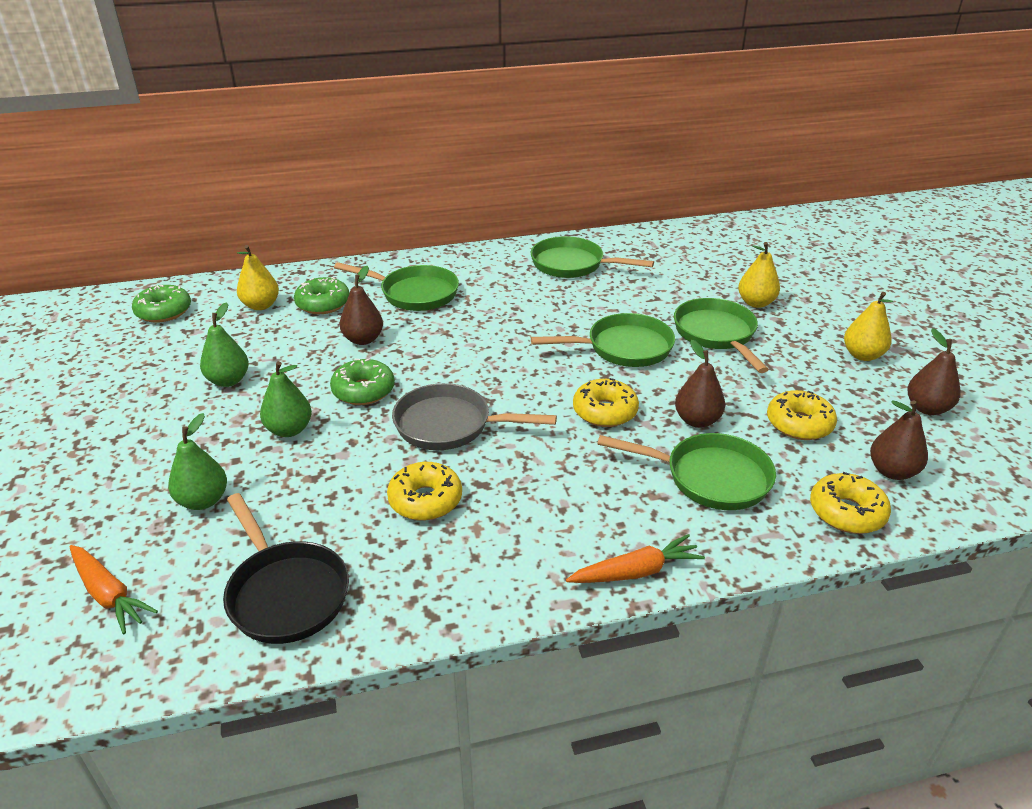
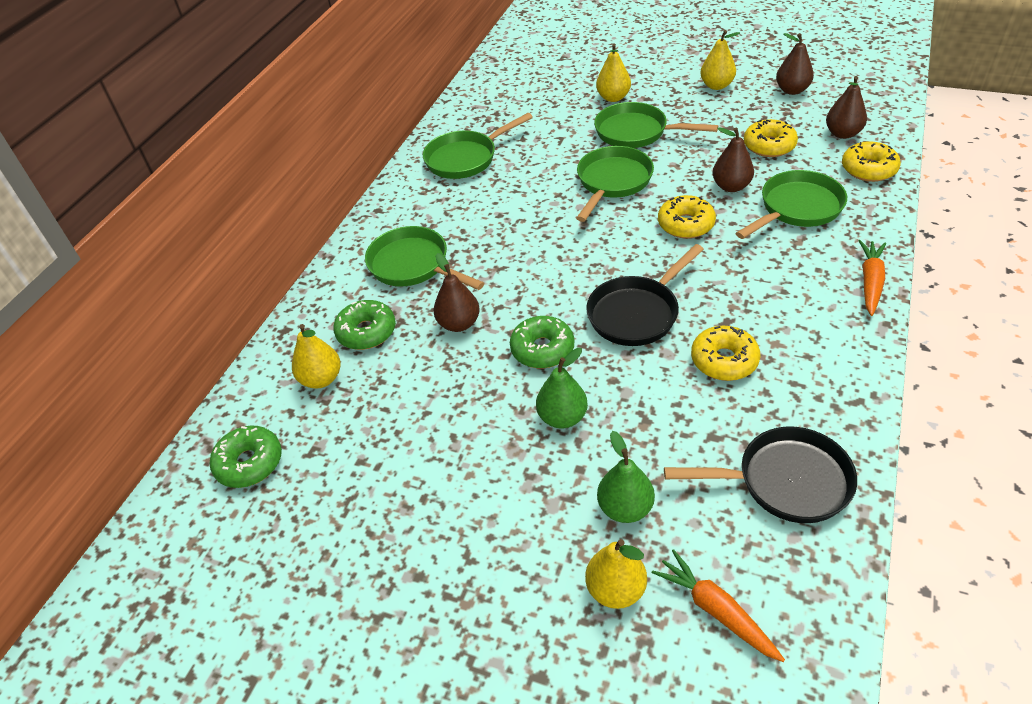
camera: 50 degrees left, 10 degrees up
(109, 594) = (716, 611): orange carrot -> orange carrot turned 120 degrees counterclockwise
(112, 526) = (615, 589): none -> yellow pear
(228, 380) = (441, 441): green pear -> none
(414, 293) = (413, 265): green pan -> green pan turned 105 degrees counterclockwise
(449, 425) = (637, 313): grey pan -> black pan

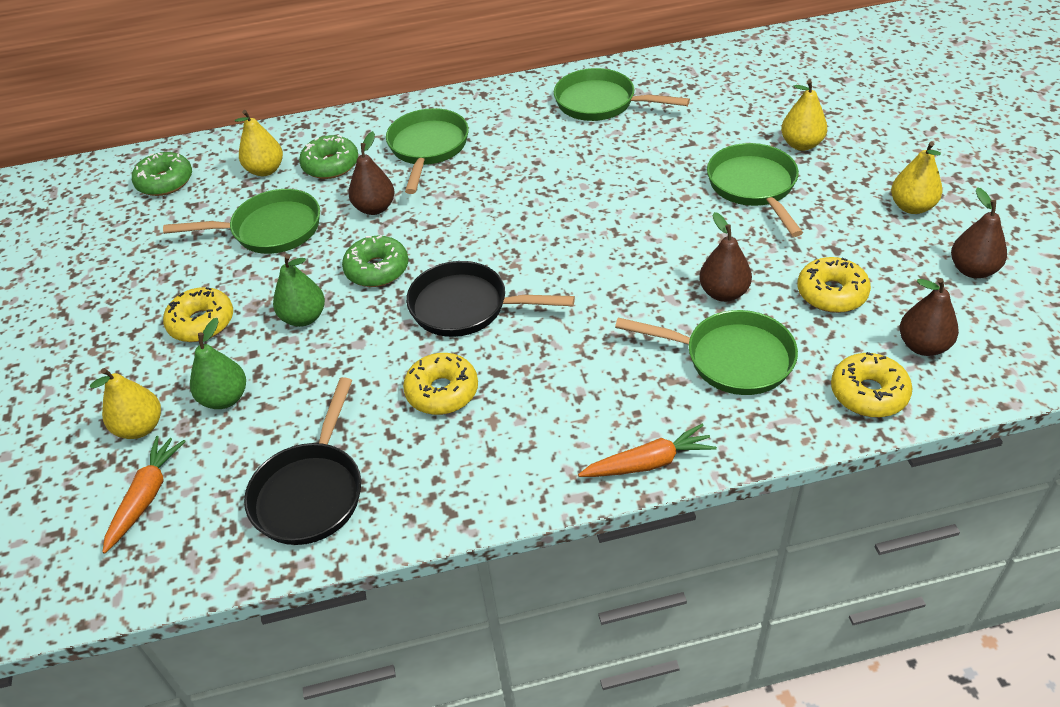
camera: 55 degrees right, 0 degrees up
(612, 182) = (651, 208): green pan -> green pan (270, 230)
(685, 224) = (627, 285): yellow donut -> yellow donut (202, 323)
(785, 481) = (310, 492): black pan -> black pan turned 45 degrees clockwise

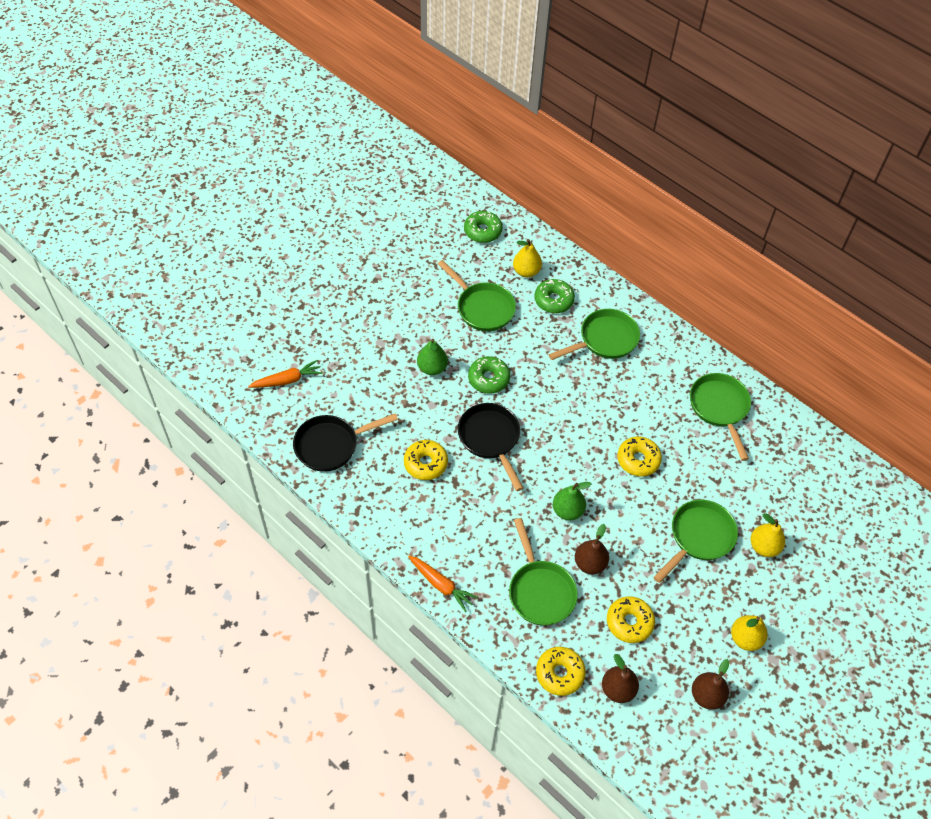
camera: 50 degrees right, 10 degrees up
(140, 427) = (321, 348): yellow pear -> none
(202, 323) = (398, 325): yellow donut -> yellow donut (638, 460)
(225, 398) = (359, 370): green pear -> green pear (567, 510)
(375, 208) = (534, 346): brown pear -> none

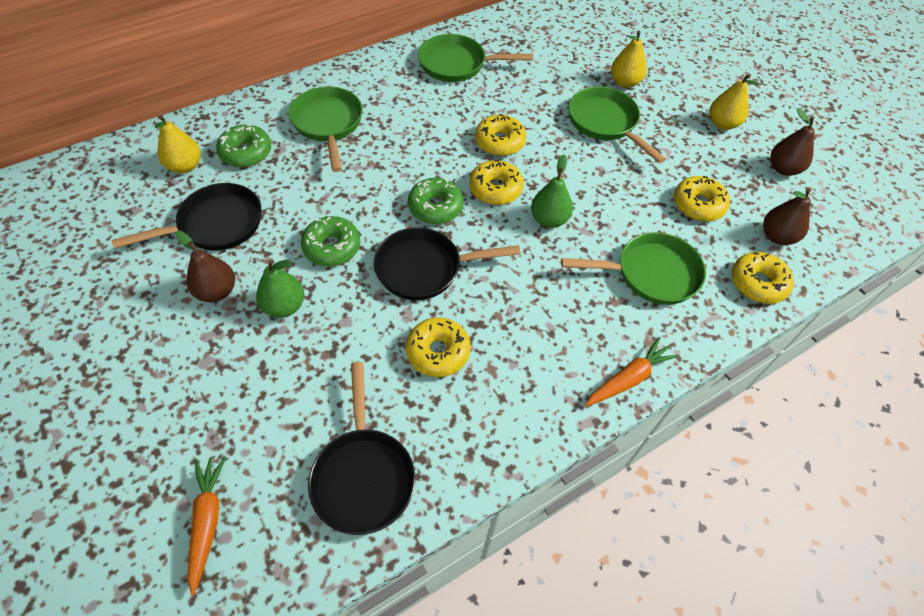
camera: 75 degrees left, 0 degrees up
(482, 231) = (87, 192): green donut -> green donut (435, 207)
(482, 308) = (215, 225): green pan -> black pan
(584, 467) = (495, 189): none -> yellow donut
(590, 563) = (621, 218): brown pear -> brown pear (217, 291)

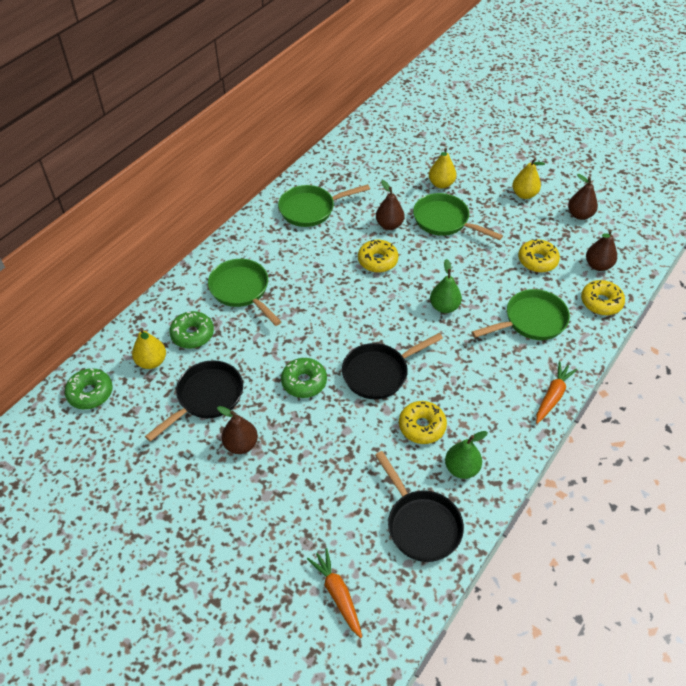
camera: 20 degrees left, 5 degrees down
(284, 306) = (297, 436): green pear -> green pear (461, 468)
(435, 207) = (360, 326): green donut -> green donut (90, 393)
(495, 189) = (395, 297): yellow donut -> none
(536, 108) = (389, 225): none -> brown pear

